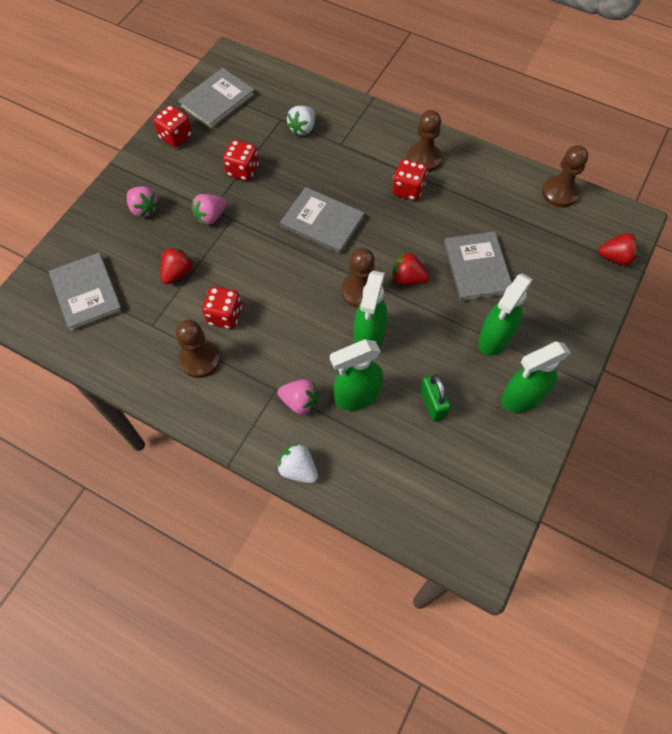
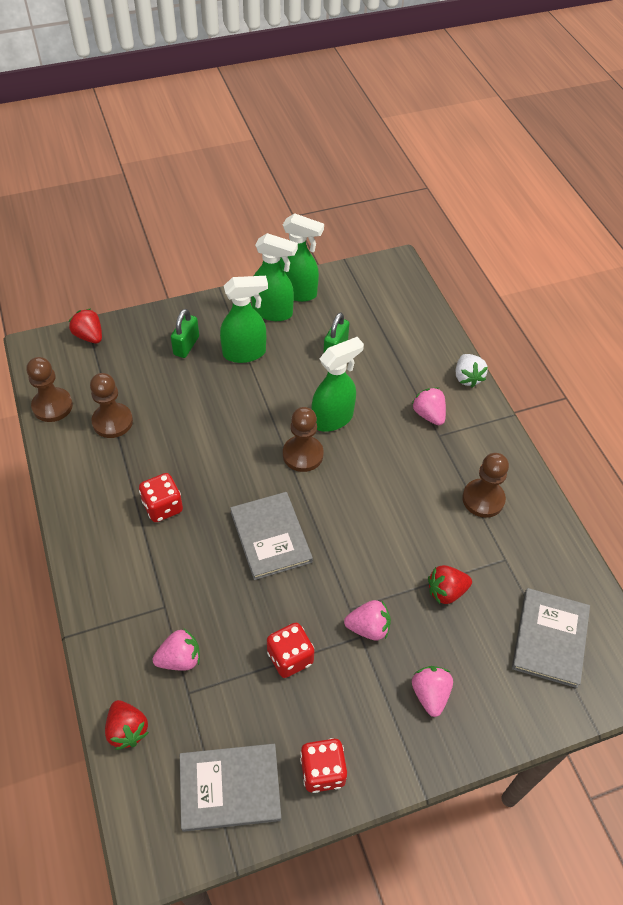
camera: 140 degrees left, 10 degrees down
(224, 315) = (434, 519): red dice -> none
(302, 128) = (180, 659): white strawberry -> pink strawberry
(356, 395) = (383, 389): green spray bottle -> green spray bottle (297, 292)
(408, 278) = (255, 436): red strawberry -> red strawberry (127, 730)
(423, 159) = (112, 524): brown pawn -> brown pawn (112, 421)
(477, 268) = (194, 403): grey book -> none
(542, 308) = (186, 346): none -> green padlock

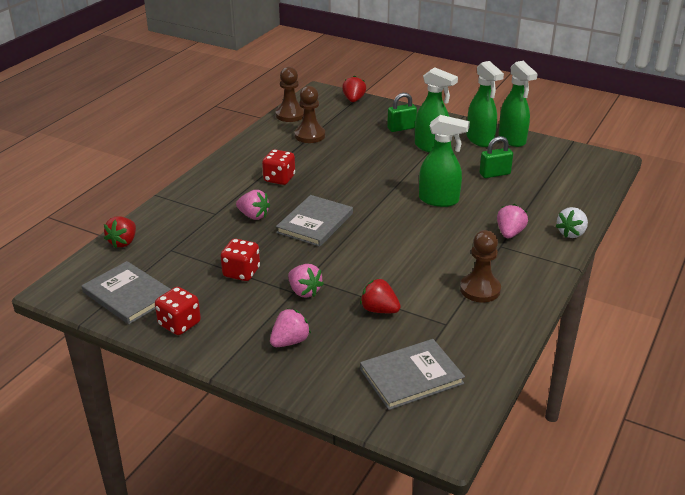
camera: 50 degrees right, 20 degrees down
(180, 659) = (189, 235): pink strawberry -> pink strawberry (253, 216)
(303, 454) = (393, 204): brown pawn -> none

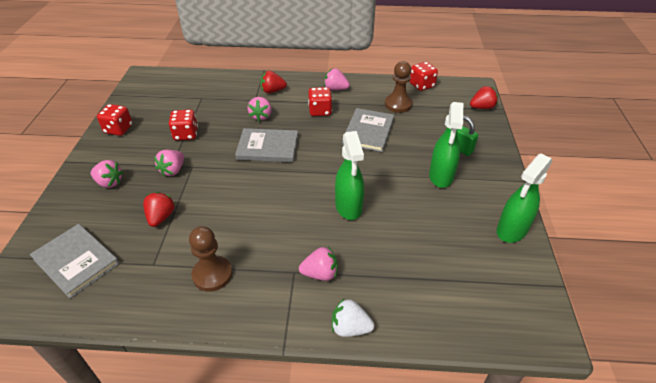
camera: 65 degrees right, 10 degrees up
(123, 242) = (201, 78): red strawberry -> red strawberry (272, 91)
(128, 295) = (144, 100): grey book -> grey book (368, 131)
(247, 160) = (335, 89): none -> pink strawberry
(290, 115) = (421, 85): brown pawn -> red dice
(480, 140) = (487, 206): green spray bottle -> none
(494, 174) = (427, 234): green padlock -> none

